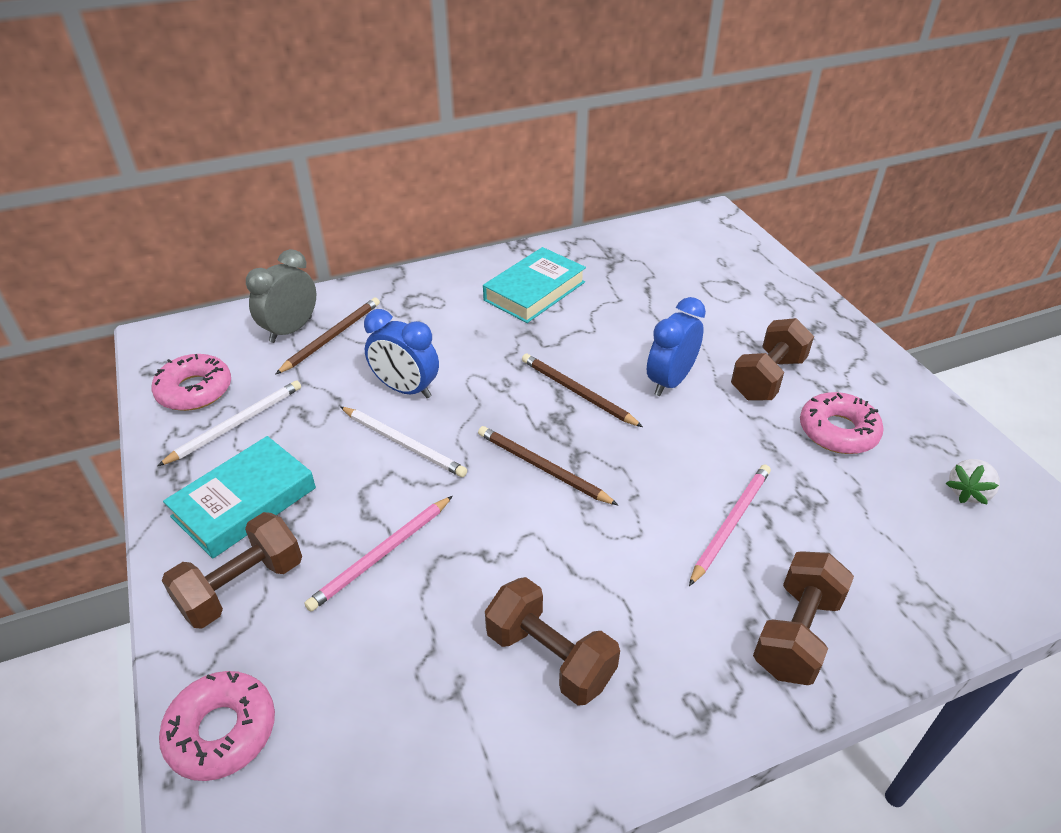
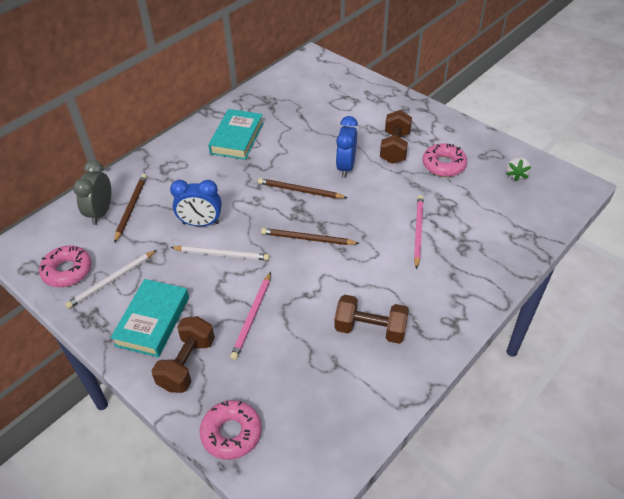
camera: 25 degrees left, 5 degrees up
(236, 424) = (112, 280): white pencil -> white pencil turned 150 degrees counterclockwise
(796, 633) = (474, 271): brown dumbbell -> none

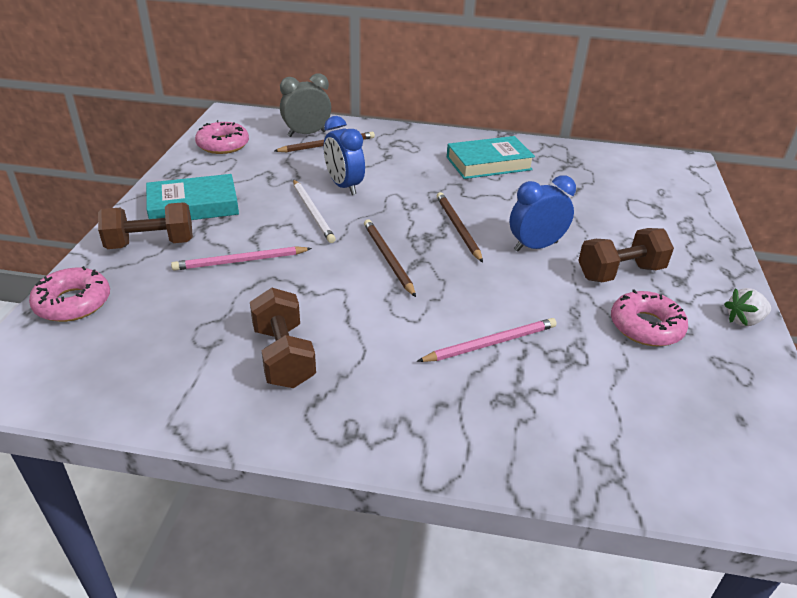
camera: 55 degrees right, 10 degrees down
(112, 280) = (228, 168): white pencil -> none
(516, 175) = (727, 412): white strawberry -> white strawberry (744, 320)

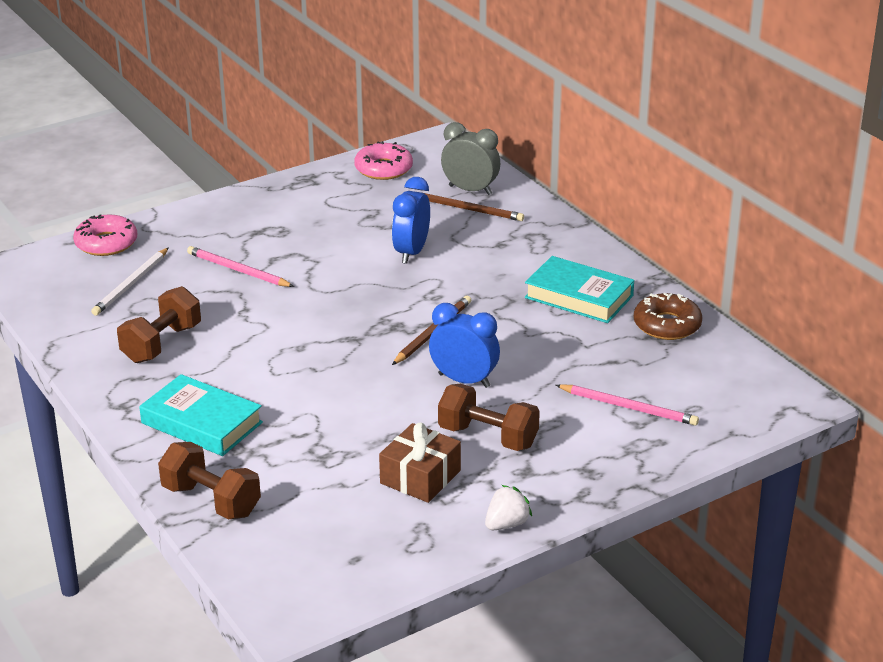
camera: 50 degrees right, 5 degrees down
(151, 244) = (205, 227): brown dumbbell -> brown dumbbell (211, 500)
(193, 206) = (276, 212): turquoise book -> turquoise book (202, 423)
(313, 213) = (348, 261): white pencil -> white pencil (131, 284)
(388, 258) = (336, 324): brown pencil -> none
(491, 343) = (292, 416): pink pencil -> pink pencil (629, 407)
(559, 156) = (667, 325): none -> brown donut
(646, 326) = (420, 477): pink donut -> brown gift
(744, 320) = (506, 524): white strawberry -> white strawberry turned 105 degrees clockwise

